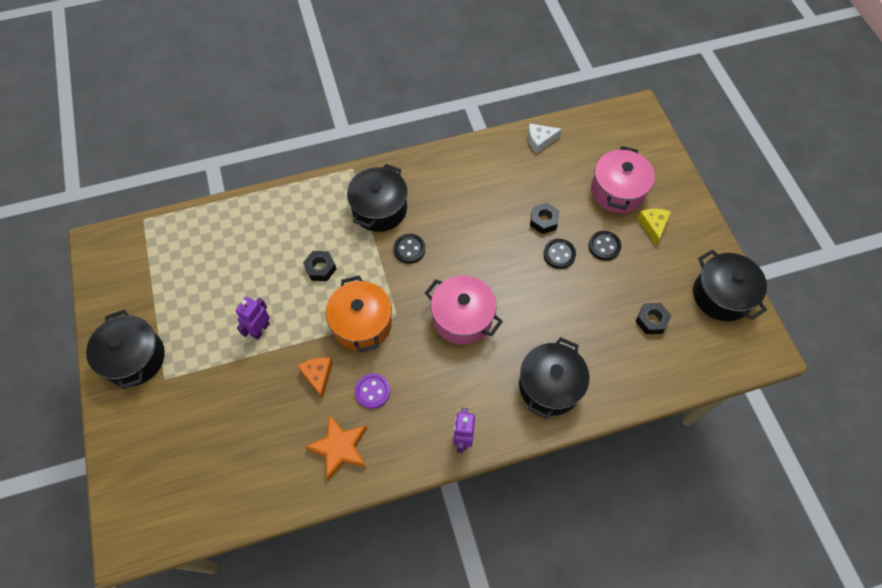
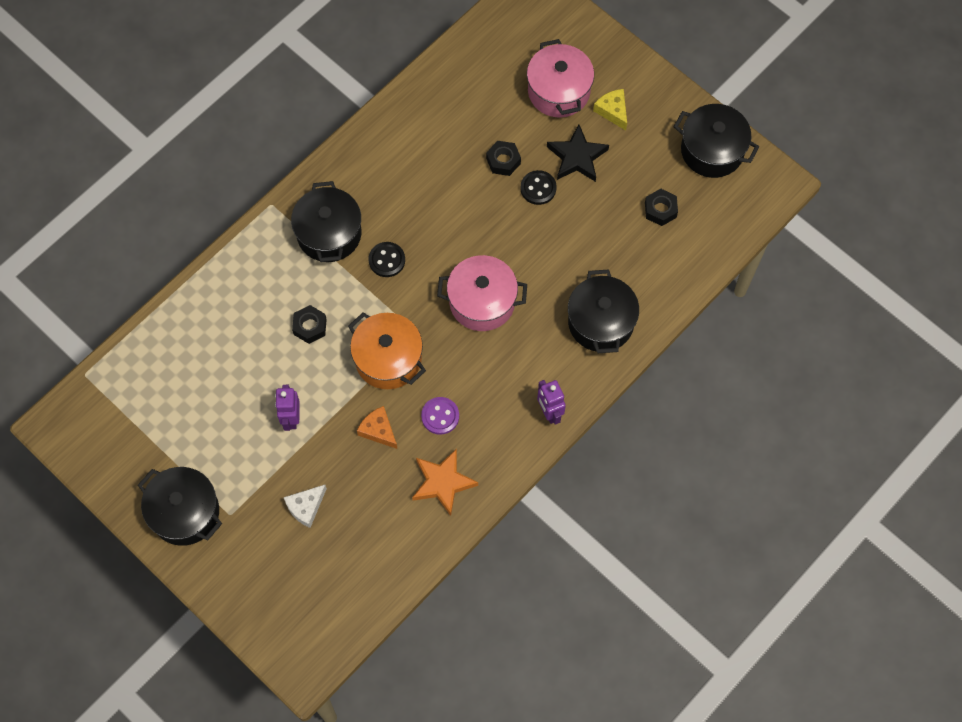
camera: 30 degrees left, 5 degrees up
(540, 140) = (449, 73): white cheese -> white cheese (306, 507)
(604, 246) = (577, 157): black button -> black star

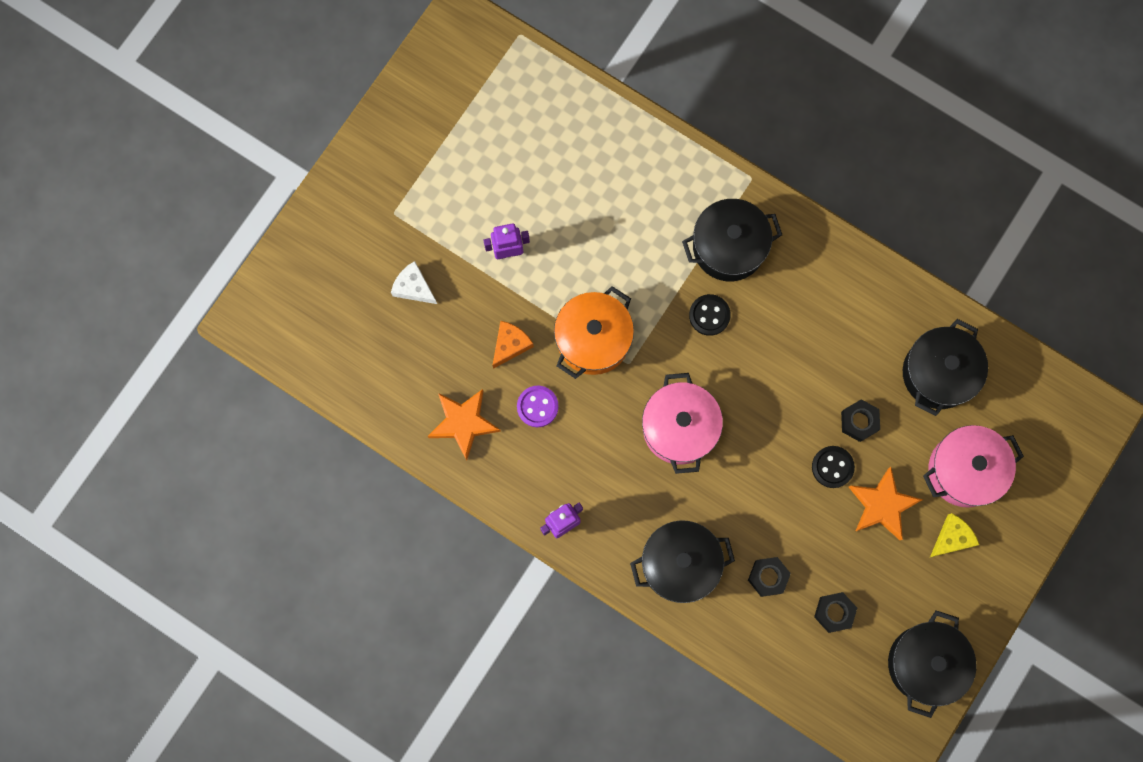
camera: 80 degrees right, 10 degrees up
(185, 512) = (388, 168): black pot -> black pot (938, 373)
(310, 326) = (615, 249): black nut -> black nut (768, 577)
(577, 157) = (882, 505): black star -> orange star

